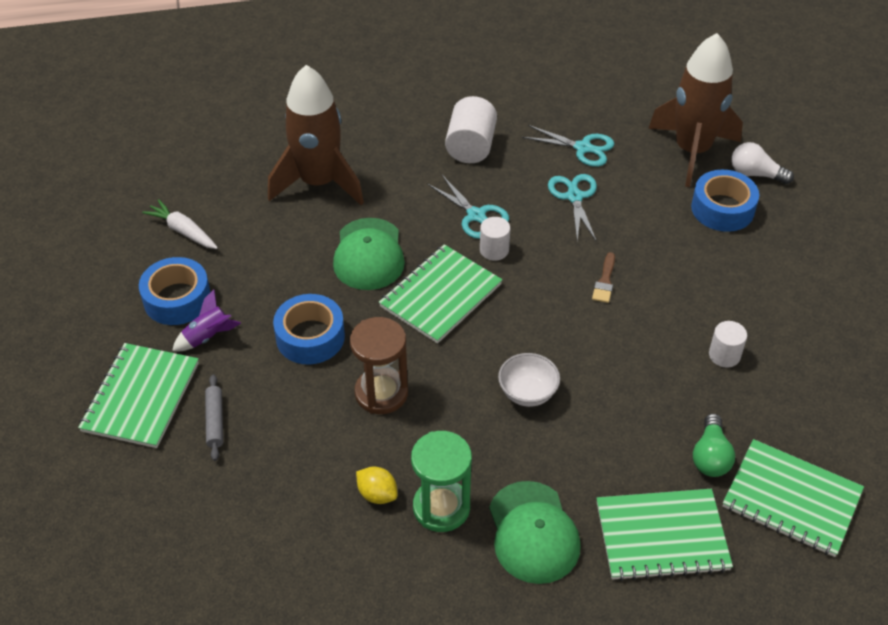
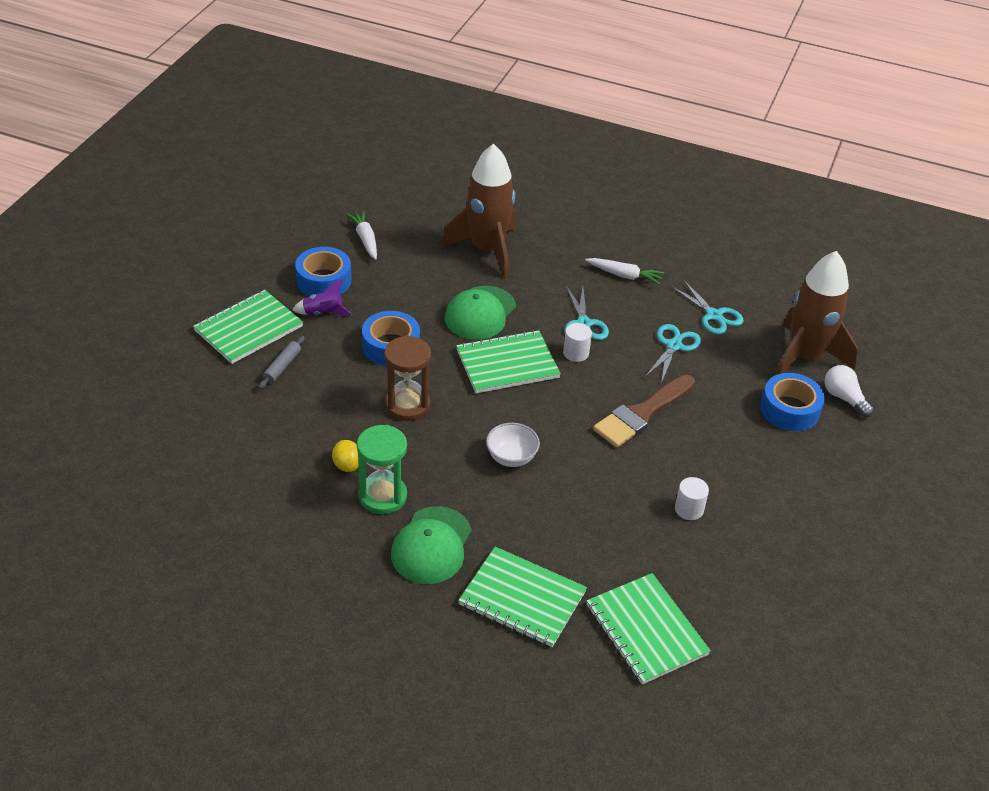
camera: 30 degrees right, 5 degrees down
(471, 146) = (624, 275): white cylinder -> white carrot
(605, 281) = (641, 414): brown brush -> brown brush, size x2.16
(710, 456) = (610, 569): green light bulb -> none

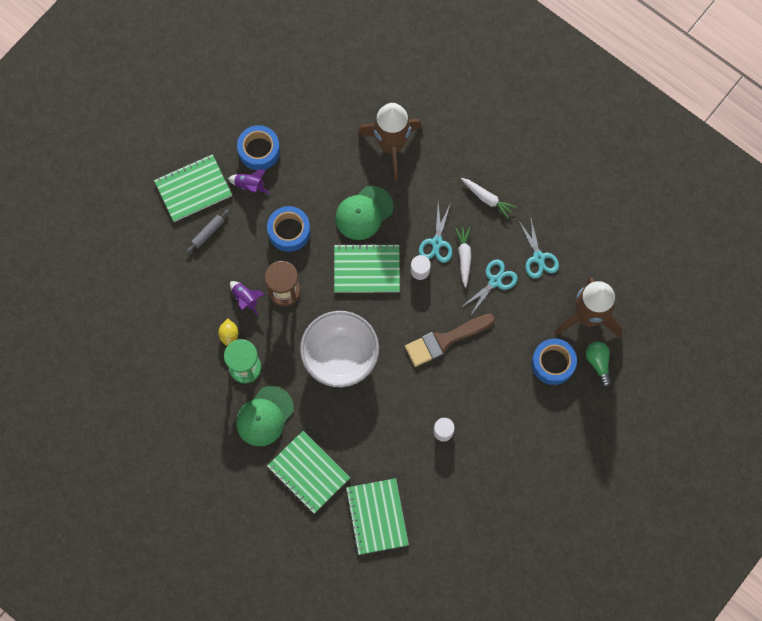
camera: 20 degrees right, 30 degrees up
(357, 423) = (245, 298): none -> purple rocket
(365, 239) = (302, 112): white carrot -> white carrot (464, 257)
(511, 457) = (340, 356): white bowl -> white bowl, size x2.09
(844, 398) = (598, 363): white light bulb -> green light bulb

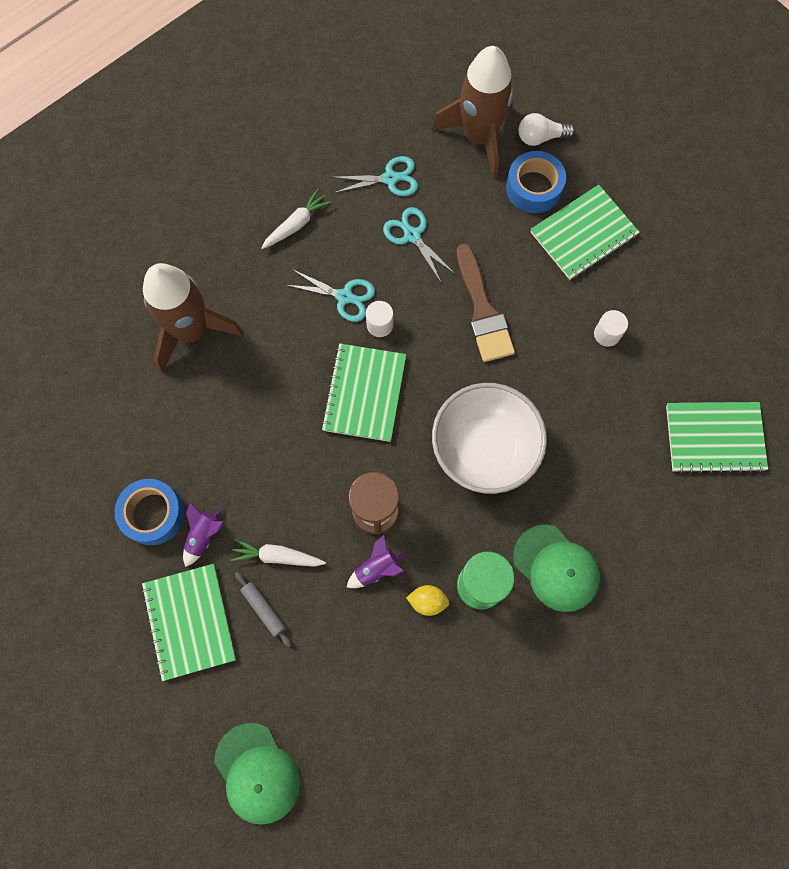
camera: 80 degrees left, 0 degrees up
(289, 231) = (287, 490): blue tape -> none
(308, 472) = (644, 519): green notebook -> green notebook (583, 234)
(364, 213) = (282, 383): green cap -> green cap (257, 773)
(464, 257) = (371, 267): white carrot -> white carrot (277, 556)
(598, 363) = (541, 137): green light bulb -> white light bulb

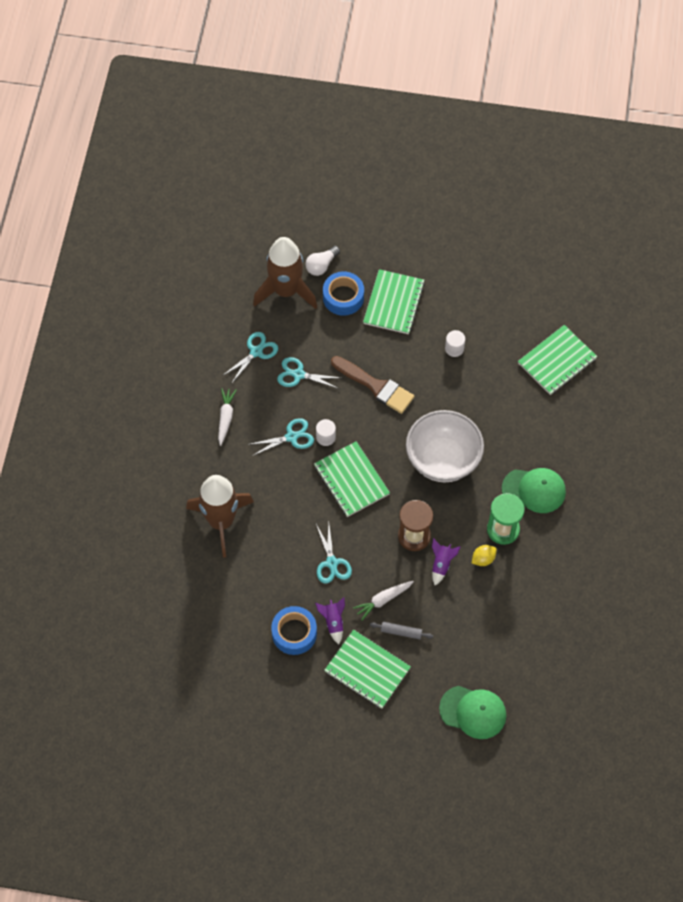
camera: 40 degrees left, 10 degrees down
(261, 468) = (332, 563): none -> turquoise scissors

